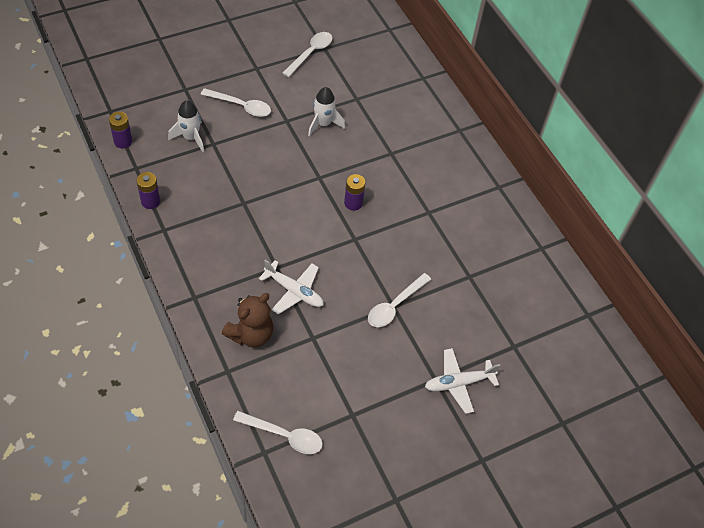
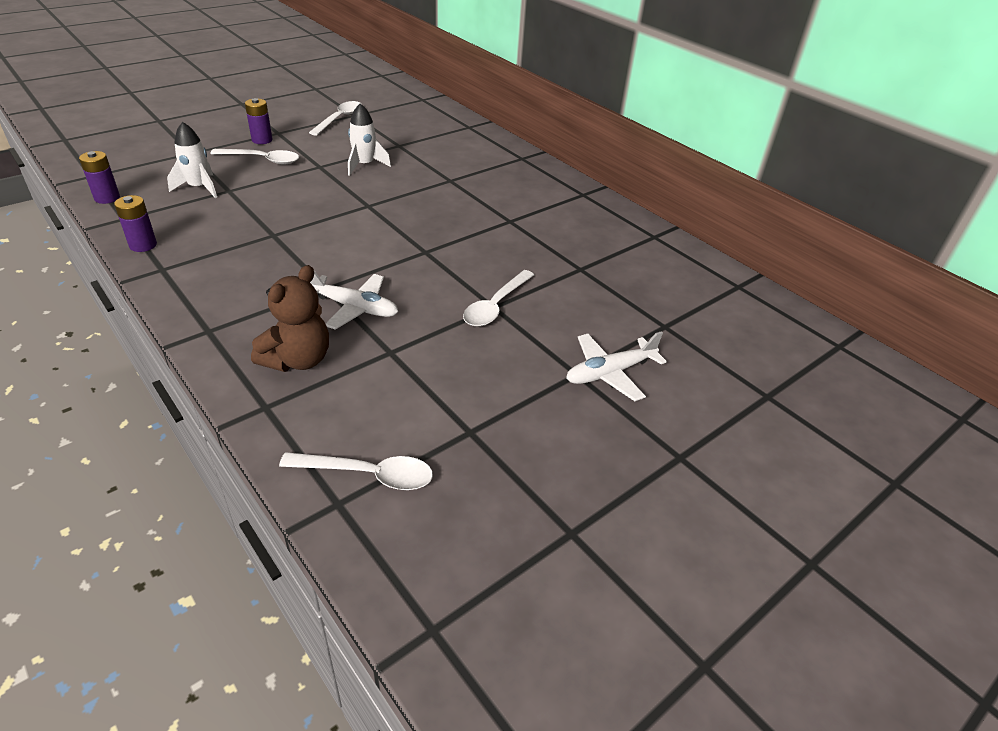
camera: 10 degrees left, 15 degrees down
(353, 203) = (415, 222): purple battery -> purple battery (262, 140)

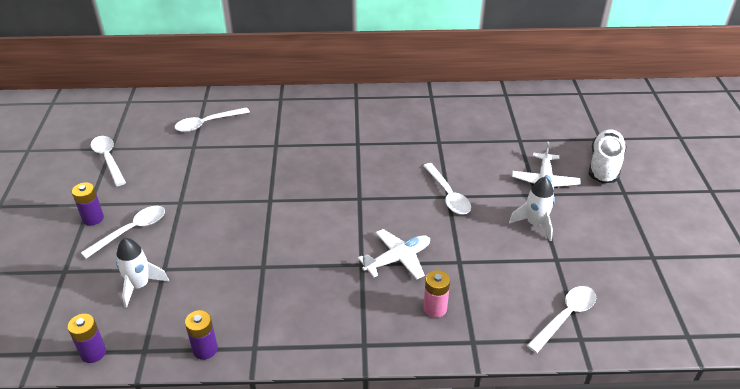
camera: 50 degrees left, 0 degrees up
(298, 360) = (435, 308): brown teddy bear -> pink battery
(364, 165) = (206, 177): white rocket -> white rocket (535, 224)
(438, 139) = (207, 123): none -> white spoon
(713, 418) = (604, 166): none -> white shoe

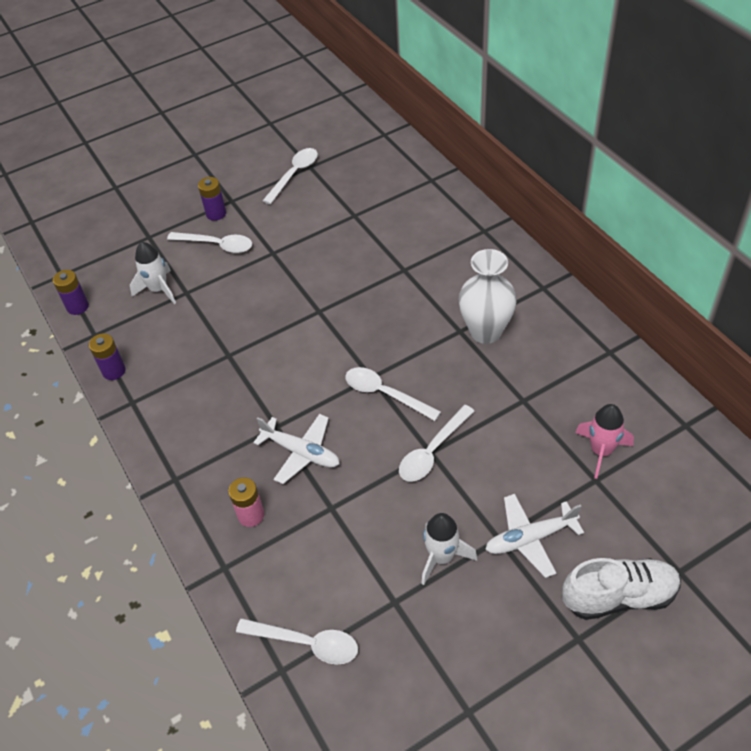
camera: 65 degrees right, 10 degrees up
(207, 123) = (396, 203): white spoon -> white spoon (385, 394)
(369, 133) = (485, 332): none -> white vase
(501, 130) = (601, 451): none -> pink rocket

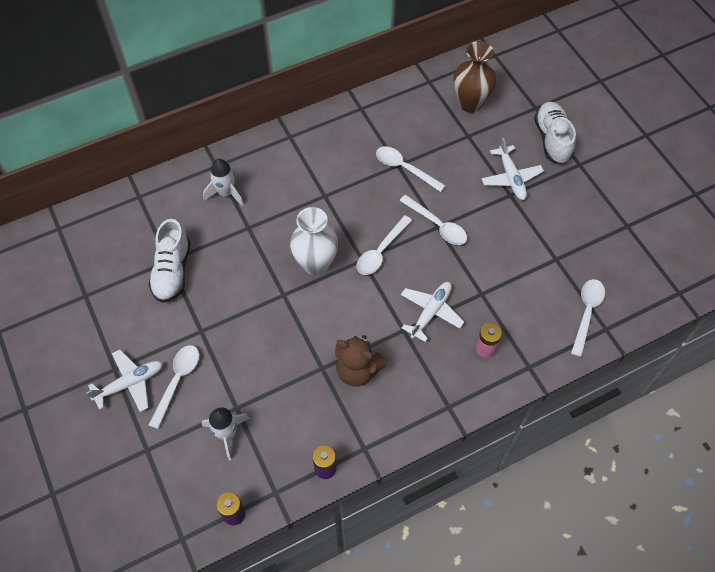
camera: 90 degrees left, 10 degrees up
(216, 213) = (130, 383): purple battery -> white plane
(224, 387) = (357, 370): none -> brown teddy bear
(294, 174) = (93, 309): white spoon -> white spoon (404, 168)
(341, 220) = (172, 271): none -> white shoe
(442, 557) = (523, 228): white rocket -> white rocket (226, 193)
(485, 332) = (329, 179): white vase -> white vase (315, 264)
(601, 451) = (446, 129): pink rocket -> none
(658, 479) = (470, 103): none -> brown vase

